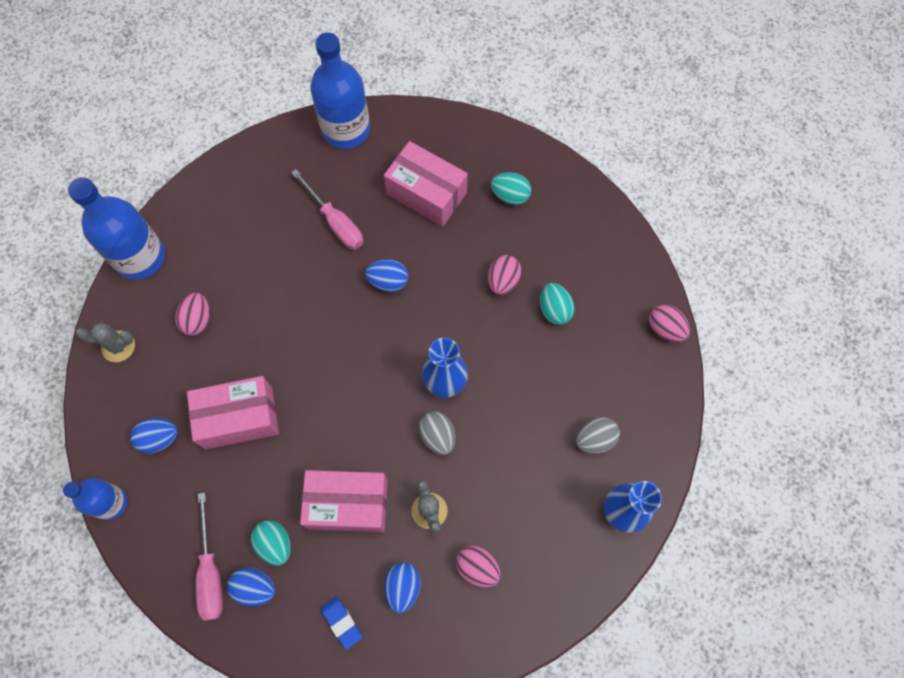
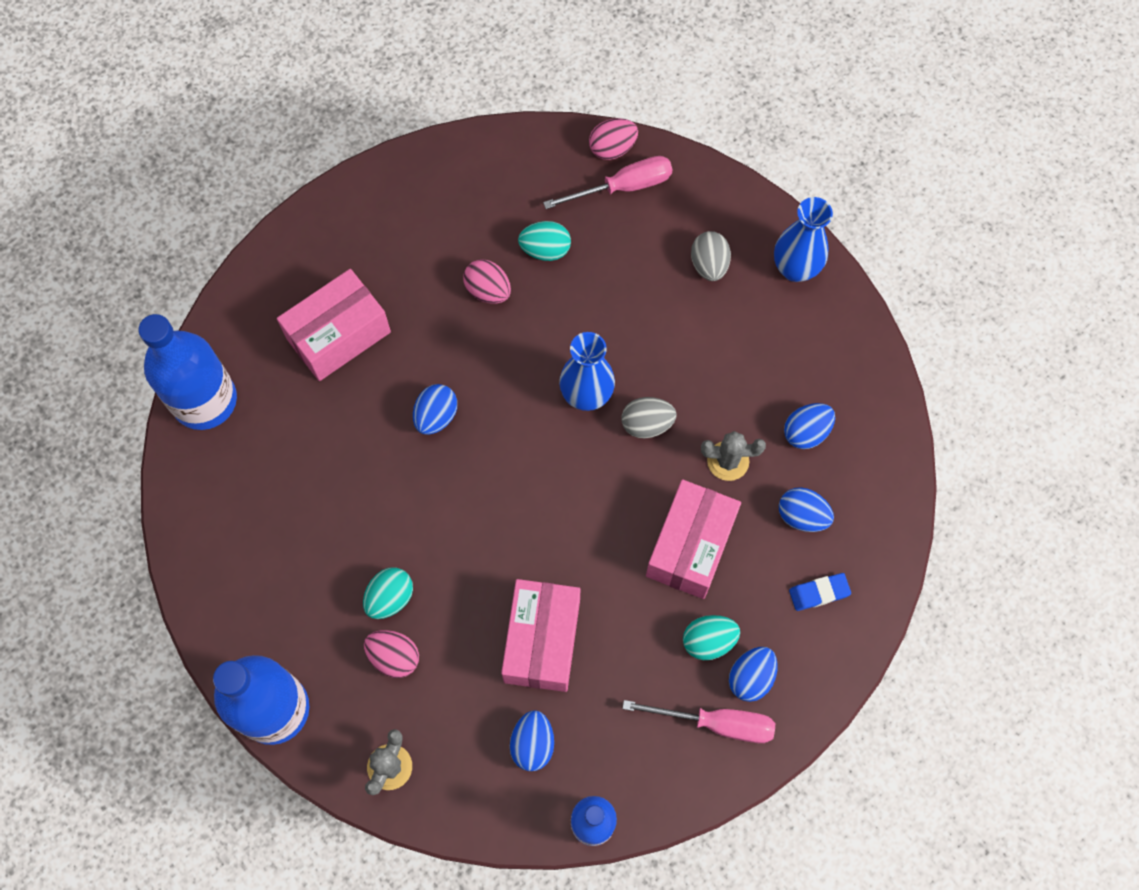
camera: 70 degrees left, 0 degrees up
(335, 222) = (330, 452): pink screwdriver -> pink screwdriver (623, 187)
(477, 567) = (806, 432): pink egg -> blue egg
(510, 196) = (383, 244): turquoise egg -> turquoise egg (390, 598)

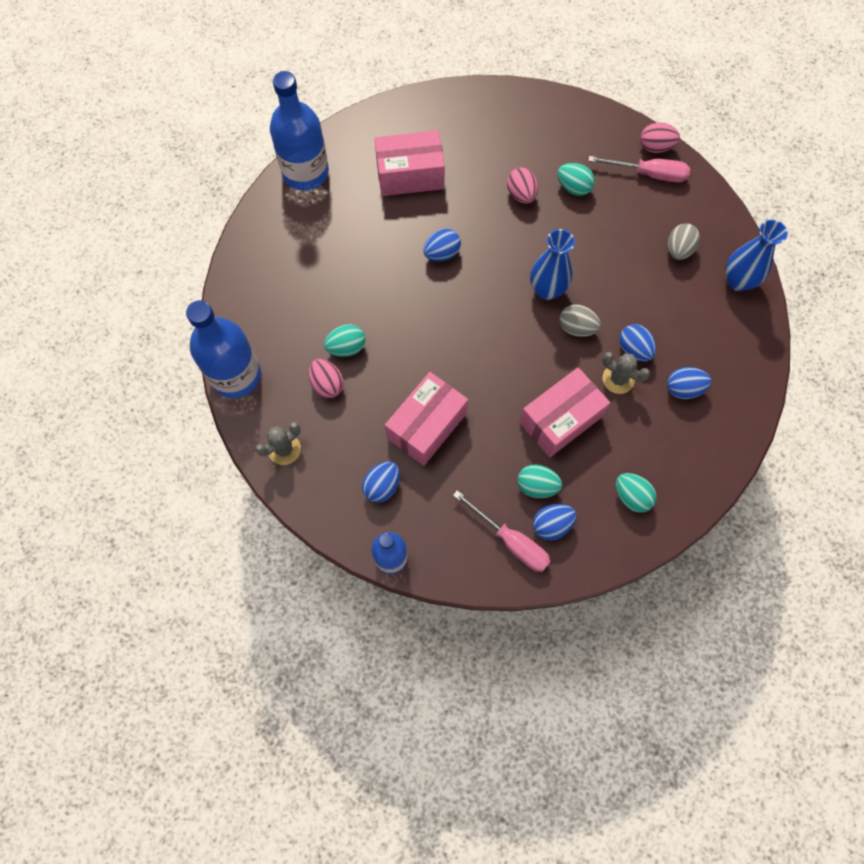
camera: 30 degrees right, 0 degrees up
(802, 516) = (649, 441): blue egg -> blue egg (634, 349)
(819, 593) = (631, 496): blue eraser -> turquoise egg

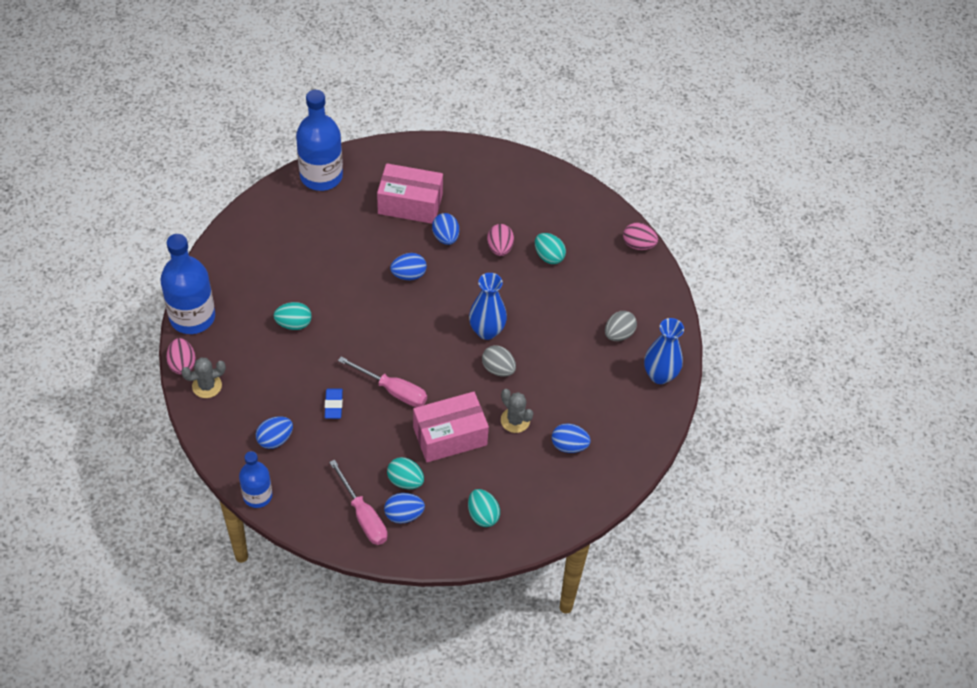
camera: 15 degrees right, 15 degrees down
(327, 384) = (265, 347): pink egg -> pink egg (182, 364)
(426, 425) = (333, 405): pink box -> blue eraser
(634, 349) = (540, 401): blue egg -> blue egg (445, 237)
(648, 174) = (621, 265): pink screwdriver -> pink screwdriver (393, 390)

